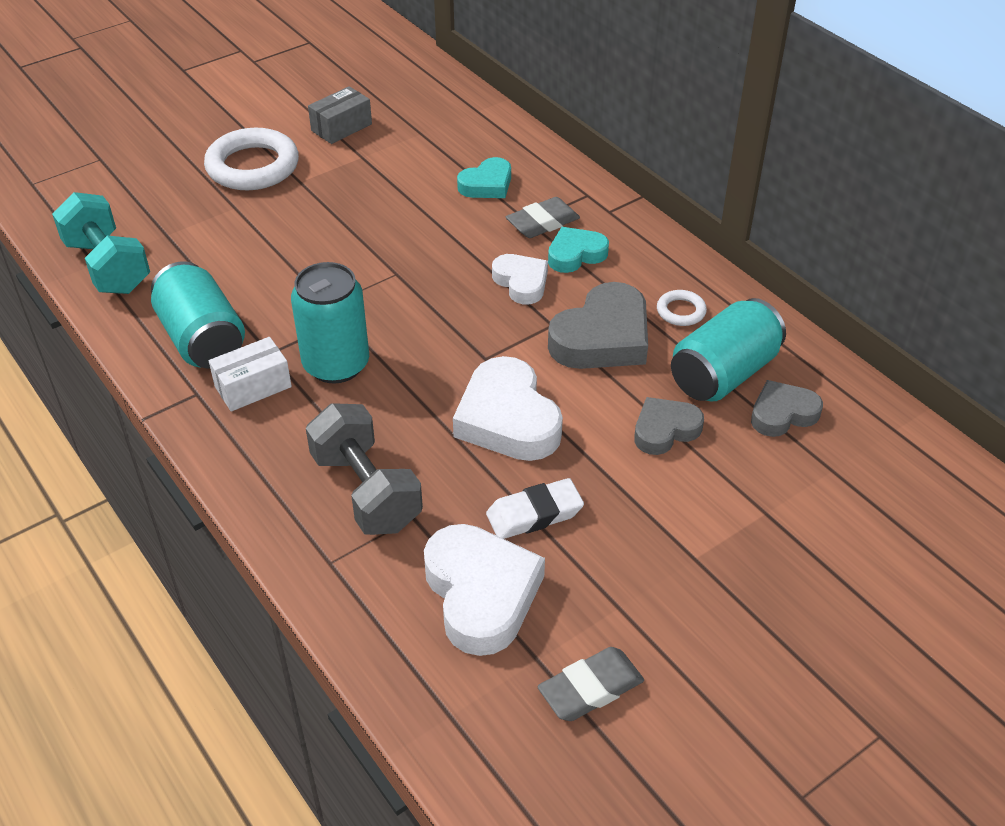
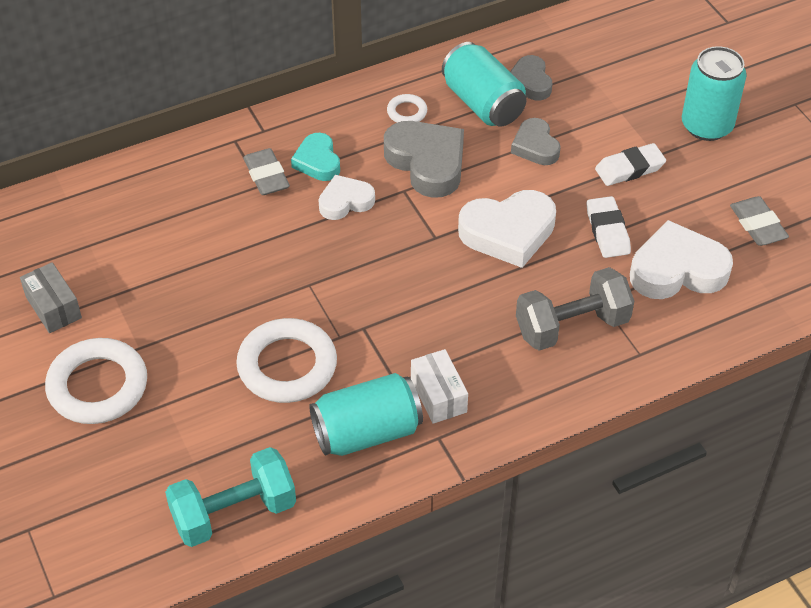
camera: 80 degrees left, 5 degrees up
(285, 274) = (287, 366): none -> white ring
(336, 364) = (422, 336): turquoise can -> turquoise can (707, 126)
(487, 184) = (196, 206): turquoise heart -> none
(657, 529) = (629, 168): none -> white eraser

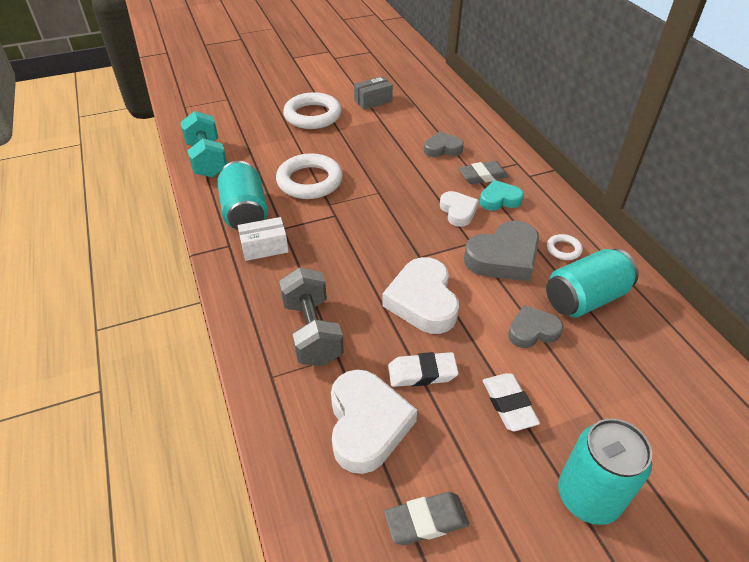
camera: 95 degrees right, 5 degrees down
(530, 82) = (623, 336): grey heart -> grey heart (442, 149)

